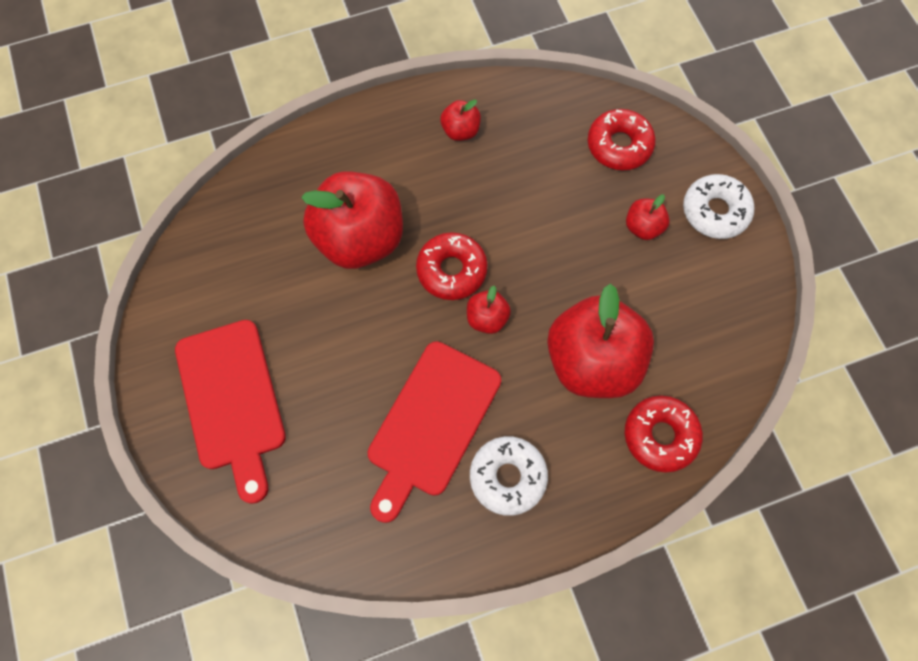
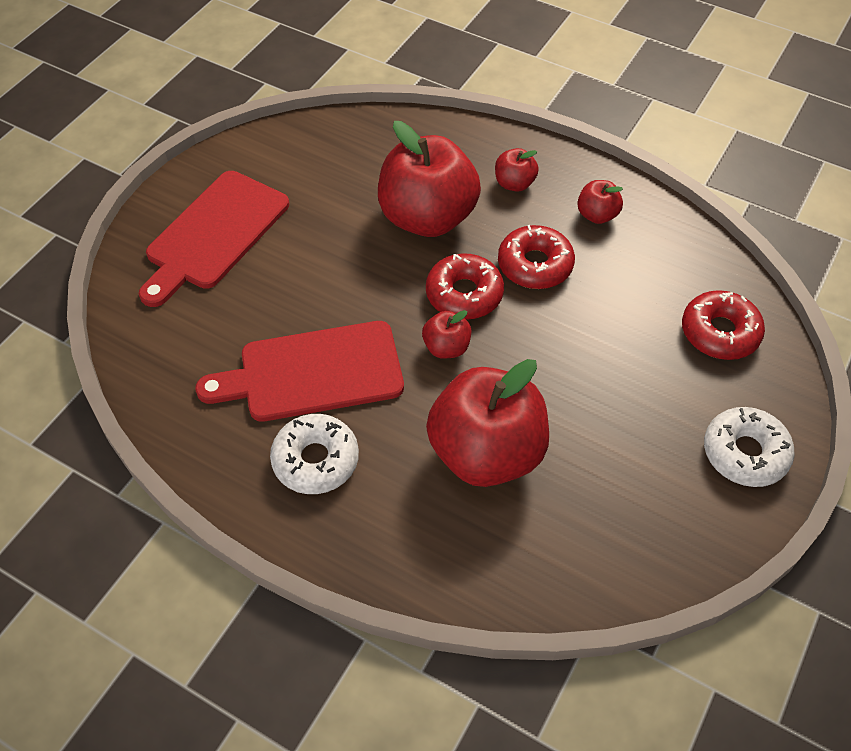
camera: 50 degrees right, 15 degrees down
(643, 227) = (660, 405): red apple -> red apple (514, 183)
(660, 435) = (467, 558): red donut -> red donut (535, 265)

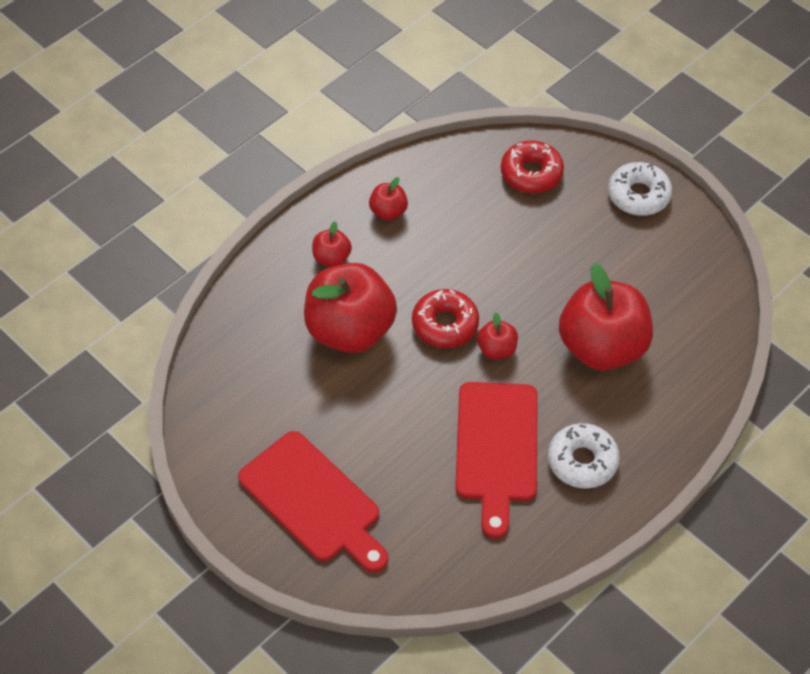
camera: 75 degrees left, 0 degrees up
(535, 265) = (429, 268): red donut -> none

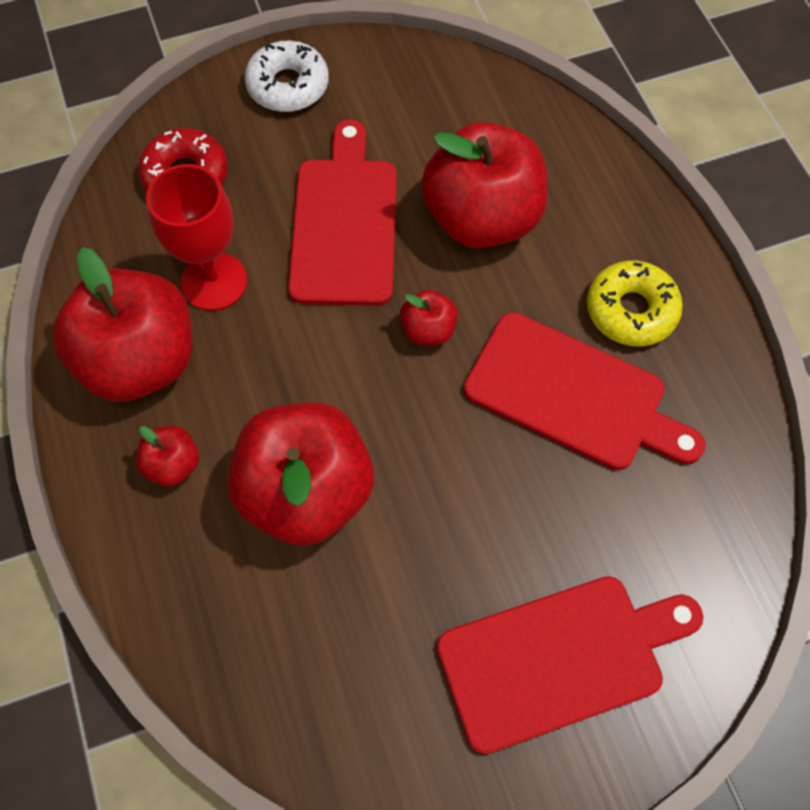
camera: 65 degrees left, 10 degrees up
(388, 212) = (140, 361): red apple -> red apple, size x2.25
(445, 324) = (359, 372): red donut -> none
(463, 223) = (214, 281): none -> red goblet
(548, 272) = (344, 224): none -> red cutting board
(582, 461) = (631, 310): white donut -> yellow donut

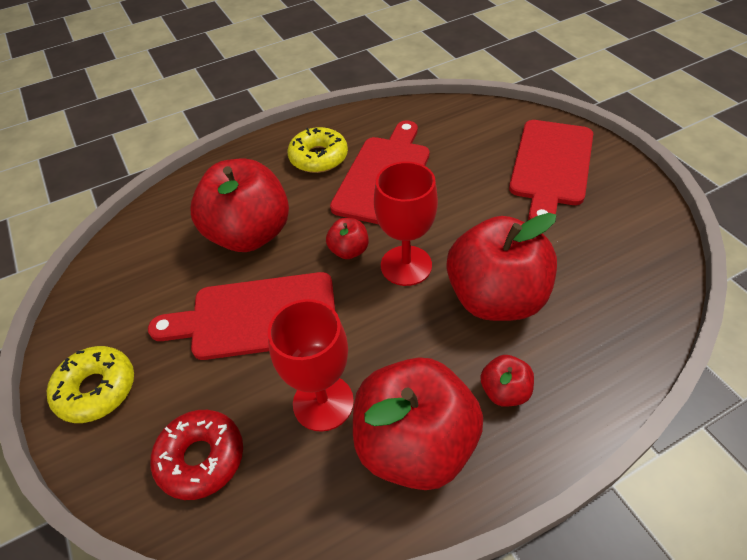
camera: 95 degrees left, 15 degrees down
(288, 86) = (96, 389): white donut -> yellow donut
(387, 394) = (406, 265): none -> red goblet
(558, 658) = (551, 166): red cutting board -> red cutting board turned 135 degrees counterclockwise

